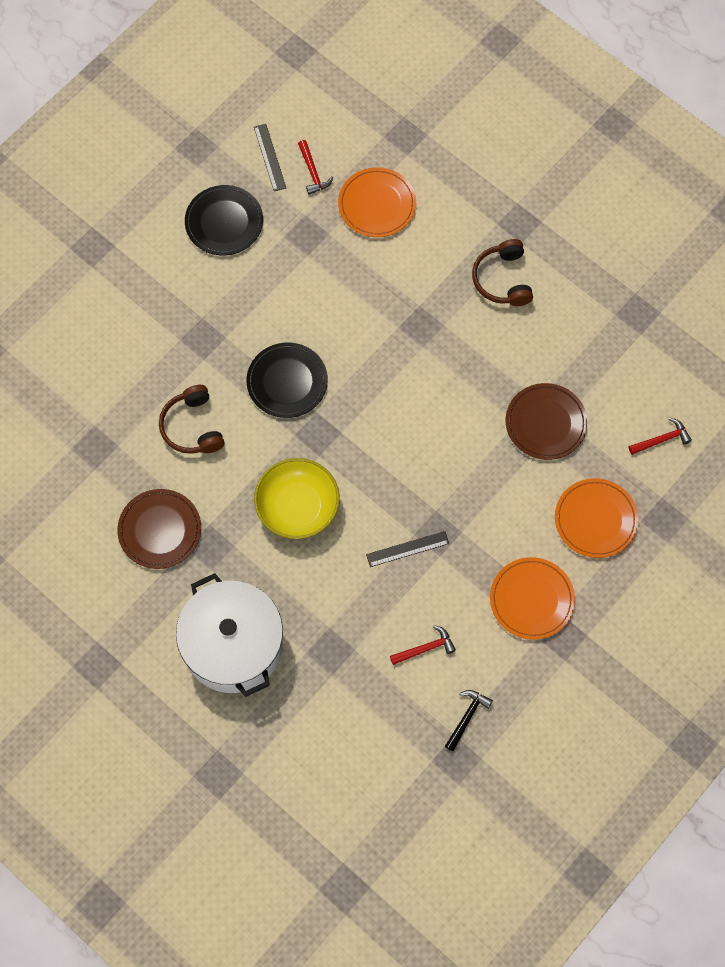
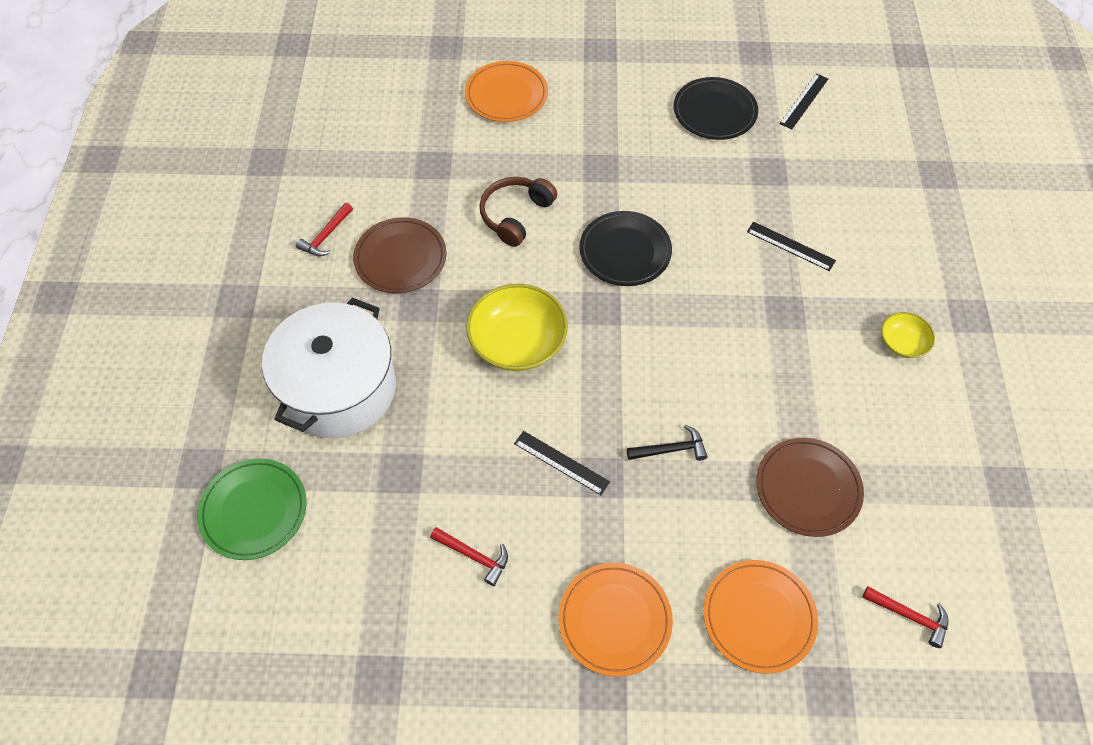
camera: 50 degrees right, 10 degrees down
(280, 759) = (254, 510): none -> green plate
(313, 172) = (826, 137): red hammer -> red hammer (326, 236)
(377, 204) = (854, 199): orange plate -> orange plate (506, 95)
(377, 277) = (790, 246): none -> black ruler
(467, 717) = (433, 654): black hammer -> black hammer (671, 449)
(503, 279) = (902, 343): brown headphones -> yellow bowl

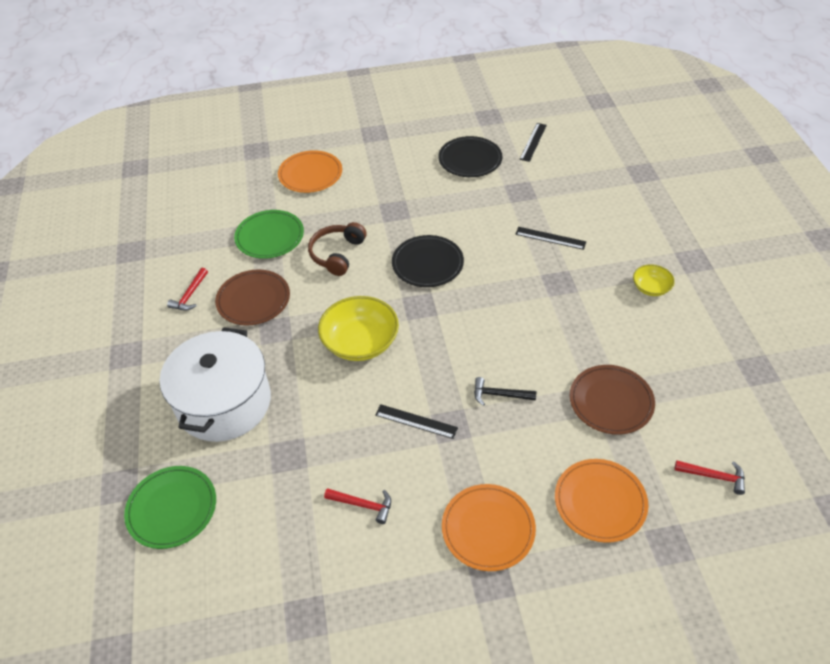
camera: 10 degrees left, 10 degrees down
(438, 174) = (270, 237): none -> green plate
(671, 449) = (499, 395): black hammer -> black hammer turned 150 degrees counterclockwise

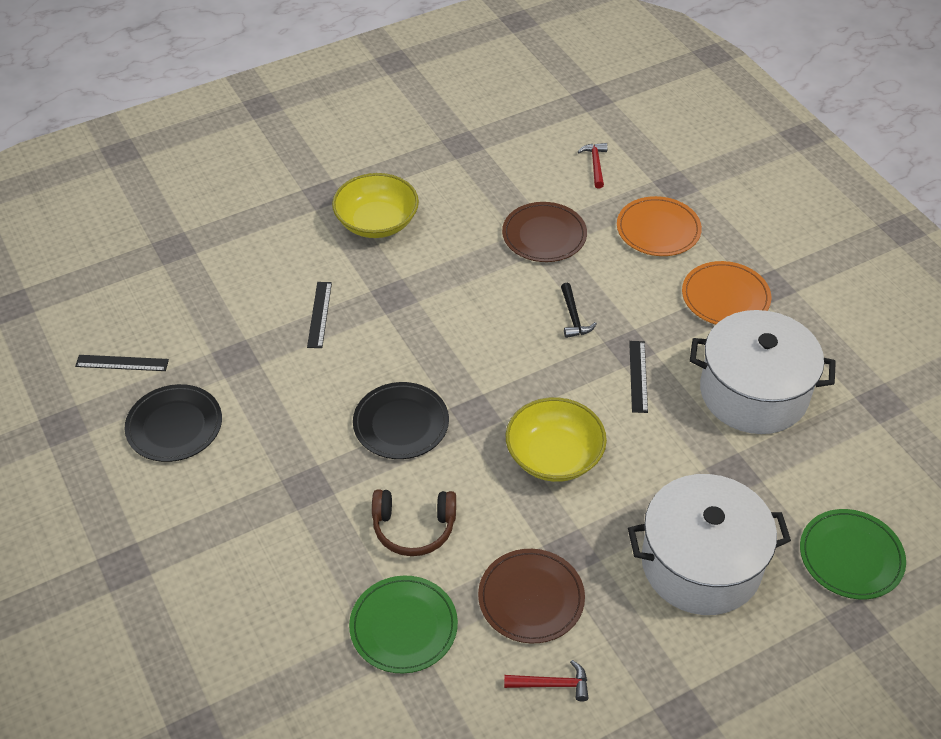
camera: 110 degrees left, 0 degrees up
(310, 174) = (246, 623): orange plate -> none
(363, 505) = (753, 392): red hammer -> white pot
(651, 288) = (377, 222): yellow bowl -> yellow bowl, size x1.89

